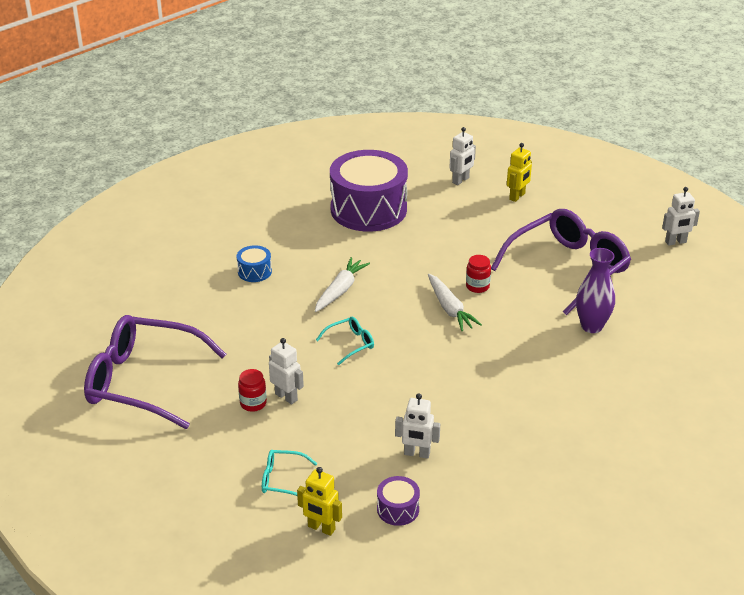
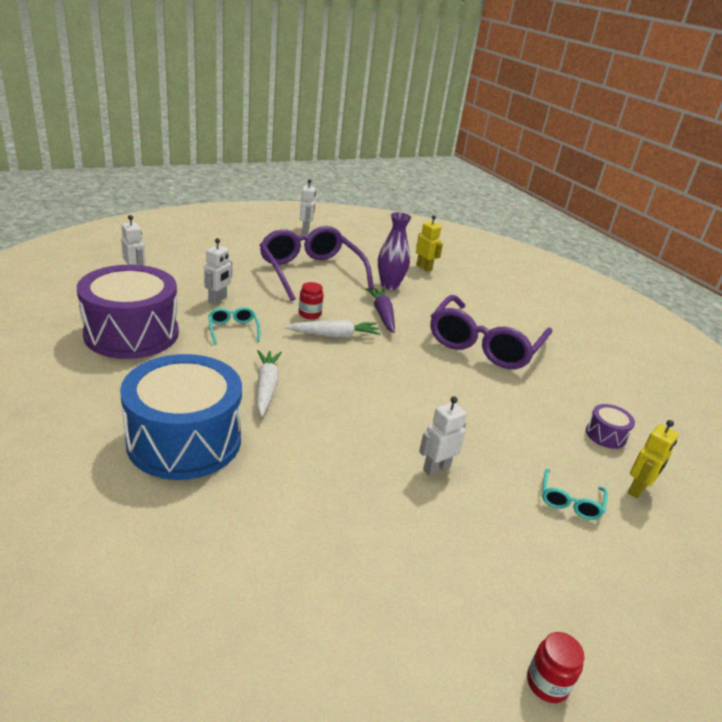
camera: 80 degrees left, 5 degrees down
(143, 381) = (369, 601): purple glasses -> purple glasses (484, 345)
(253, 403) = (442, 497): red jar -> red jar (547, 683)
(254, 272) = (184, 440): blue drum -> blue drum, size x2.42
(340, 290) = (266, 387): white carrot -> white carrot turned 45 degrees clockwise
(350, 344) = (362, 403): turquoise glasses -> turquoise glasses (233, 330)
(417, 454) = (533, 406): white robot -> white robot (218, 300)
(517, 196) = (190, 261): yellow robot -> yellow robot (424, 268)
(518, 331) = (382, 314): none -> purple carrot

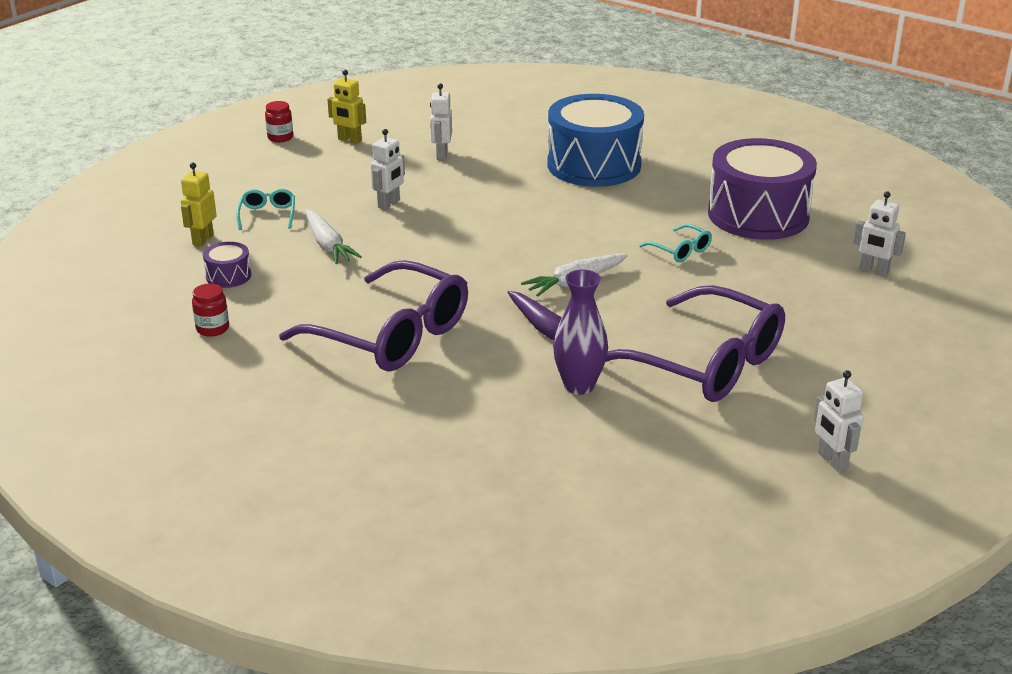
camera: 160 degrees right, 0 degrees up
(218, 300) = (746, 276): white robot -> white robot (441, 155)
(266, 387) = (581, 213): white carrot -> white carrot (328, 245)
(310, 314) = (630, 297): red jar -> red jar (212, 329)
(424, 268) = (558, 453): yellow robot -> yellow robot (349, 140)
(484, 345) = (391, 335): purple glasses -> purple glasses turned 120 degrees clockwise

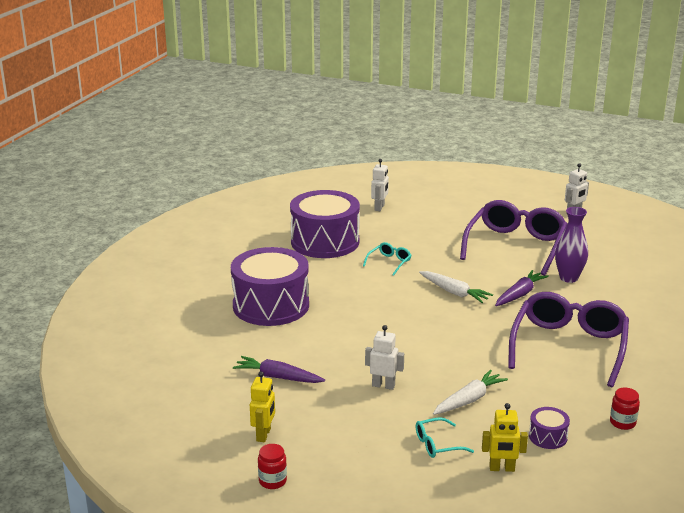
camera: 105 degrees left, 5 degrees down
(441, 155) = (278, 377): white robot -> purple carrot
(594, 165) = (271, 305): blue drum -> purple drum

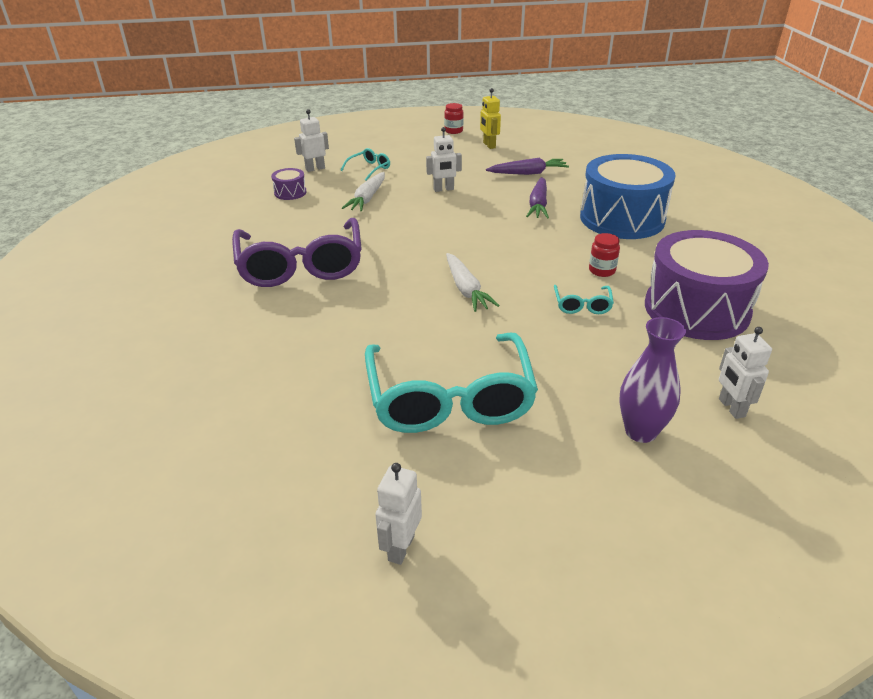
camera: 150 degrees right, 10 degrees up
(271, 305) = (622, 218): purple drum -> blue drum
(454, 292) = (466, 289): white carrot -> white carrot turned 120 degrees counterclockwise
(502, 468) = (315, 169): yellow robot -> white robot
(515, 246) = (450, 398): purple glasses -> turquoise glasses
(519, 294) = (388, 312): purple carrot -> purple carrot (538, 205)
(568, 278) = (339, 360): purple vase -> purple vase (640, 431)
(622, 423) = (231, 216): red jar -> red jar (602, 270)

